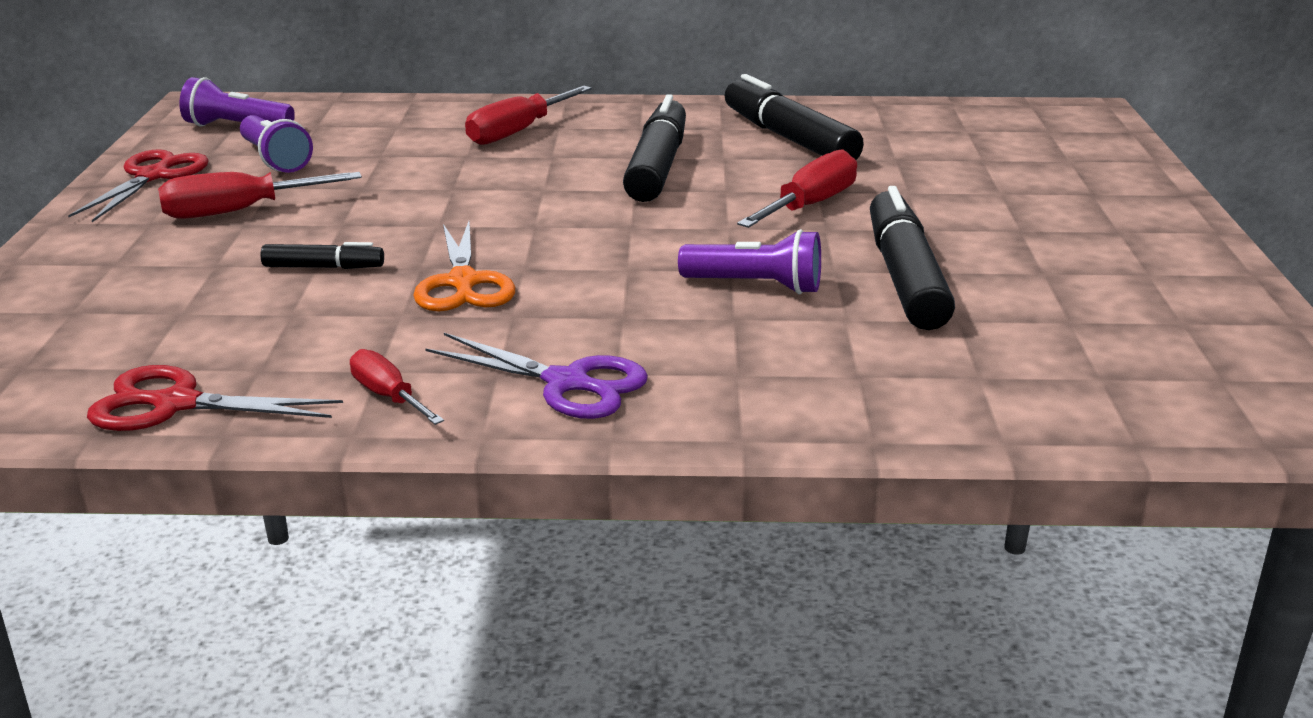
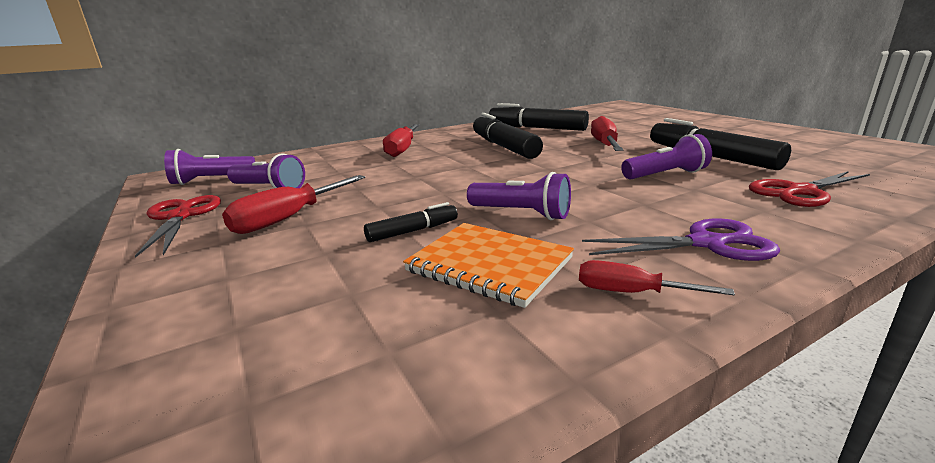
camera: 30 degrees left, 5 degrees down
(176, 404) = (482, 372): red scissors -> red scissors (800, 192)
(326, 328) = (489, 265): none -> orange notebook
(463, 282) = (521, 213): orange scissors -> purple flashlight

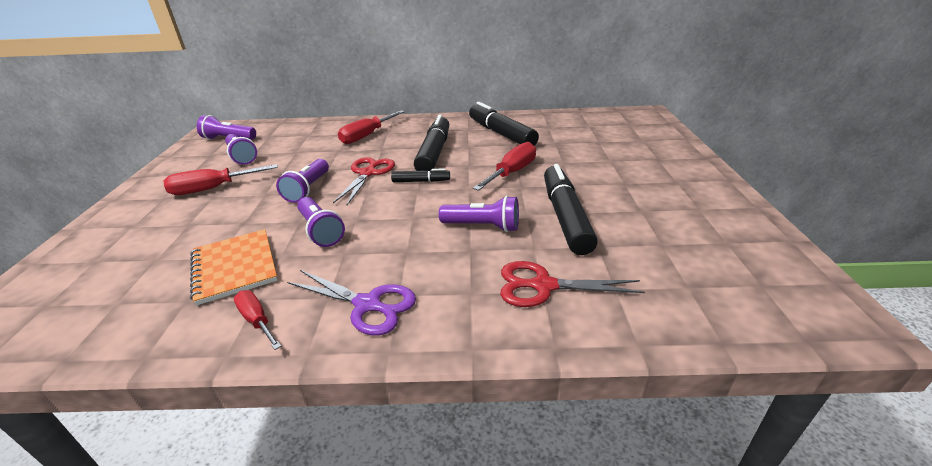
camera: 30 degrees right, 10 degrees up
(180, 217) = (176, 169): red scissors -> red scissors (368, 173)
(413, 231) = (246, 223): black marker -> black marker (421, 181)
(427, 192) = (308, 189): none -> purple flashlight

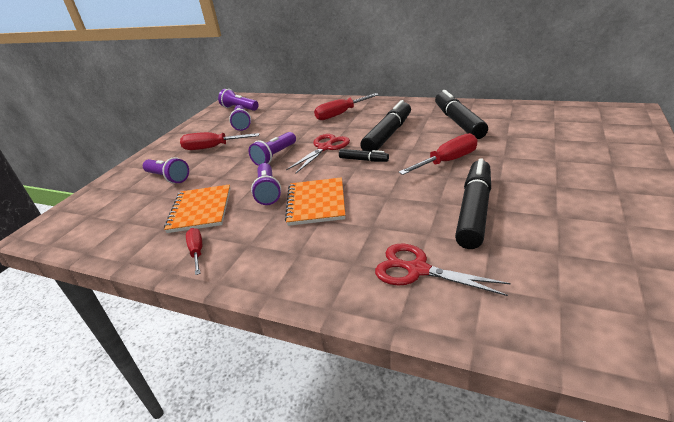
camera: 25 degrees right, 0 degrees up
(367, 304) = (272, 256): purple scissors -> none
(390, 235) = (316, 203): none -> orange notebook
(483, 226) = (394, 207): purple flashlight -> purple flashlight (168, 178)

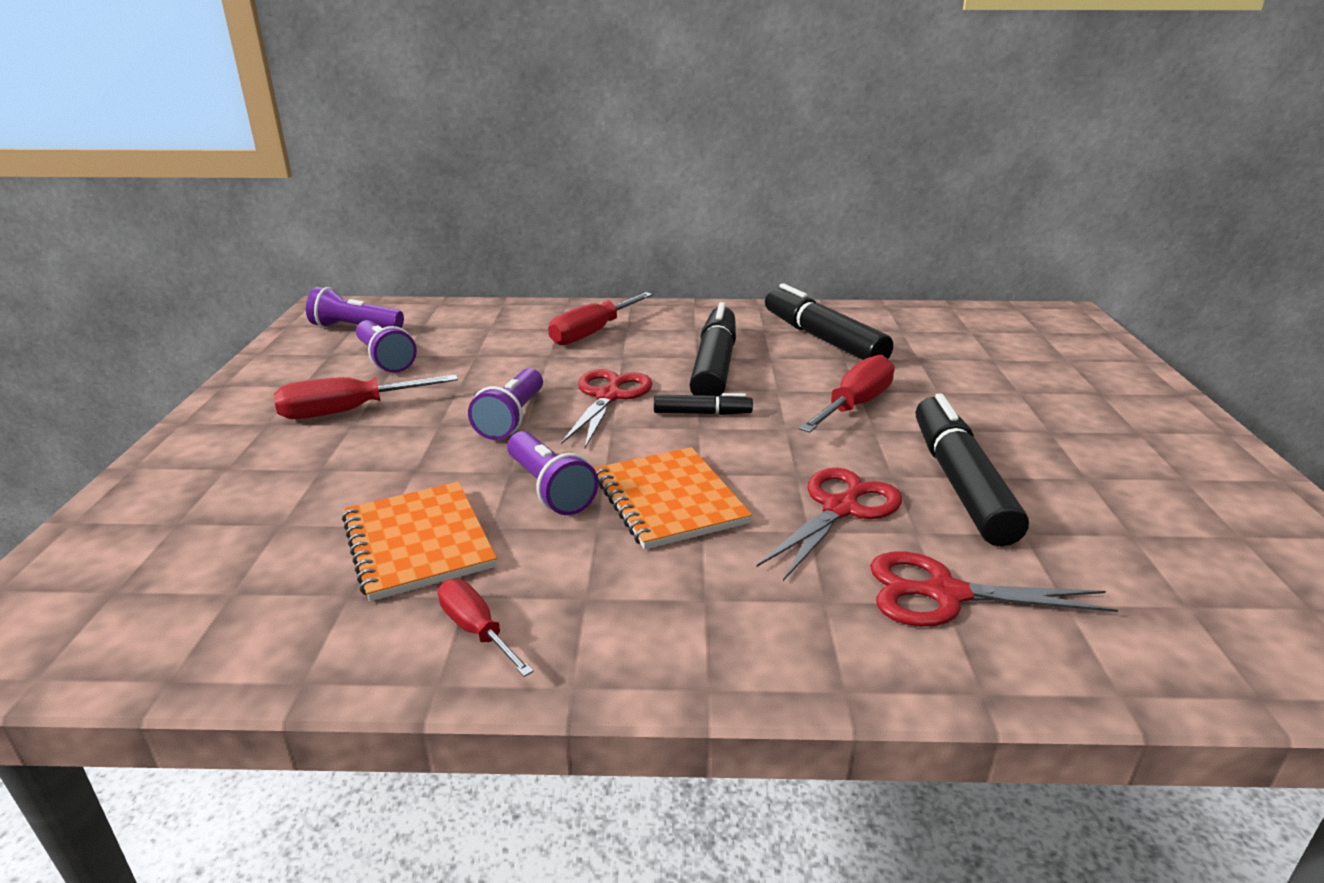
camera: 25 degrees left, 5 degrees down
(168, 178) = (280, 483): purple flashlight -> none
(396, 217) = (840, 509): none -> red scissors

